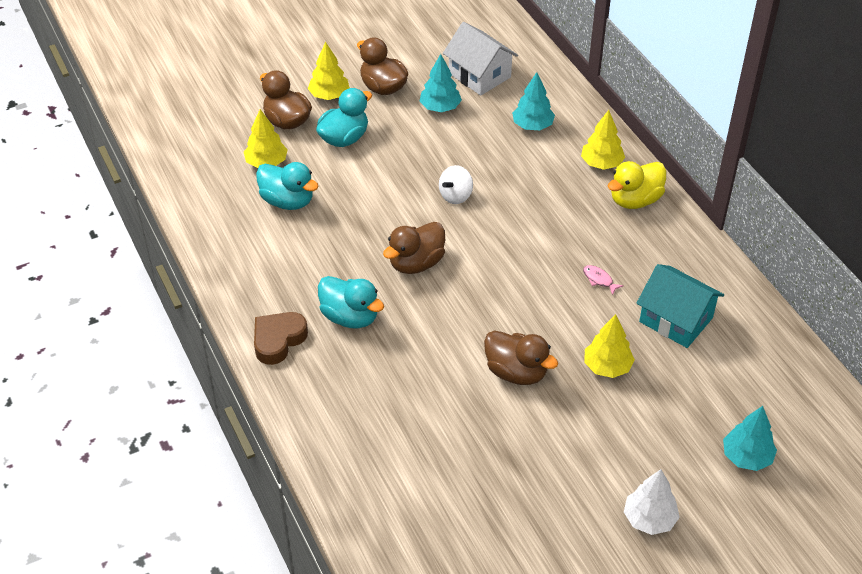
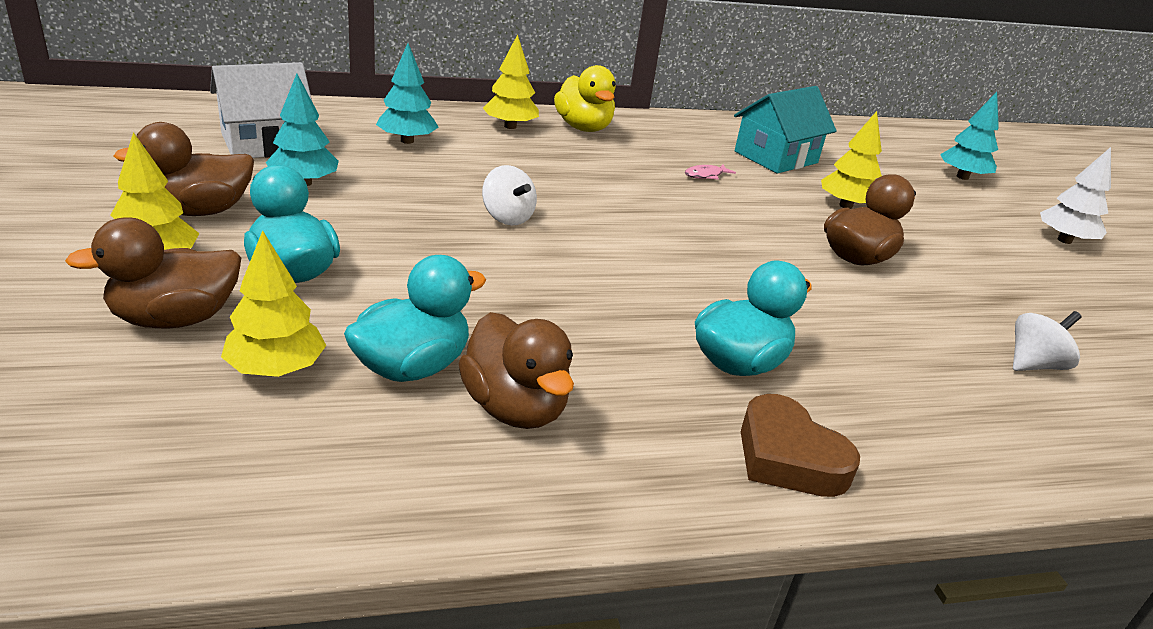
camera: 80 degrees left, 15 degrees down
(416, 263) = (635, 278): brown duck -> brown duck (515, 408)
(421, 461) = (1033, 365): none -> white spinning top

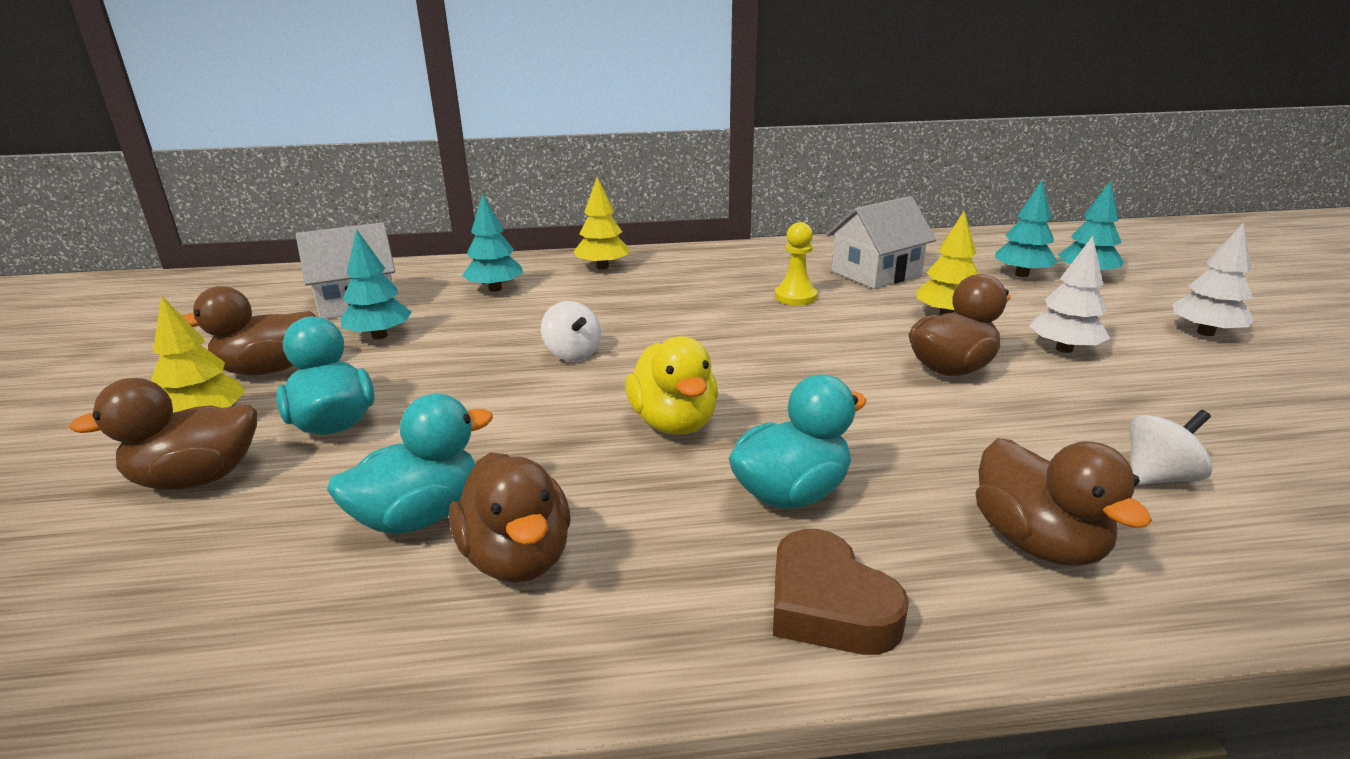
camera: 10 degrees right, 5 degrees down
(276, 369) = (276, 526): yellow tree -> none
(583, 128) = (677, 262): yellow duck -> yellow duck (674, 423)
(705, 175) = (795, 297): pink fish -> yellow pawn
(776, 157) = (876, 273): turquoise house -> white house
(906, 170) = (1022, 274): none -> turquoise tree
(945, 414) = (1037, 542): none -> brown duck
(950, 246) = (1064, 349): none -> white tree

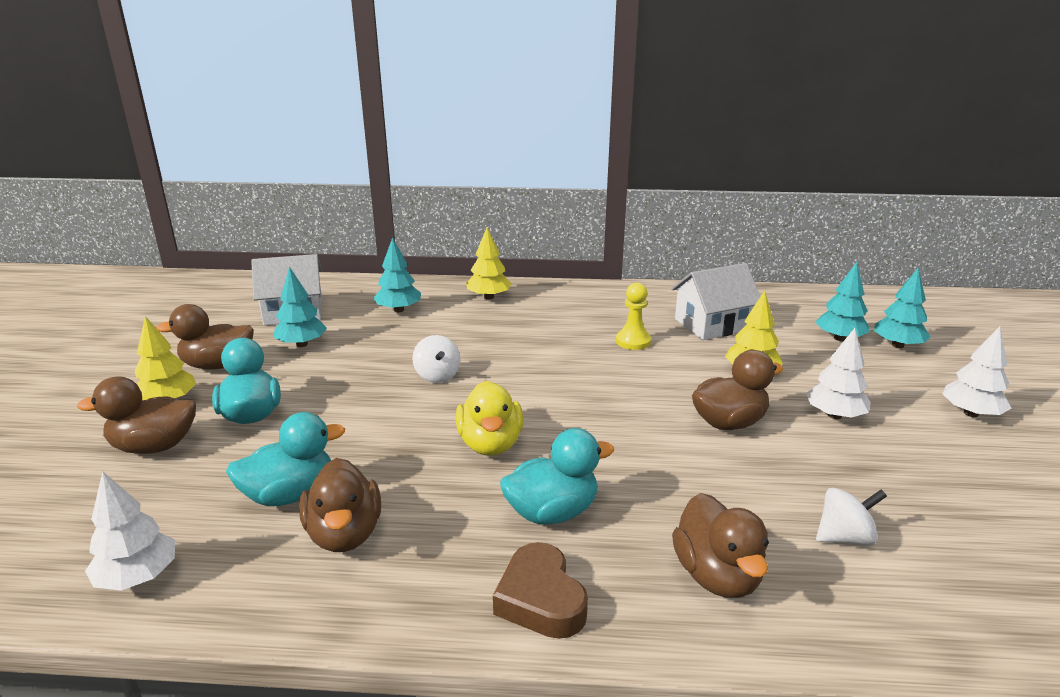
camera: 10 degrees right, 0 degrees up
(210, 664) = (137, 577): none -> white tree

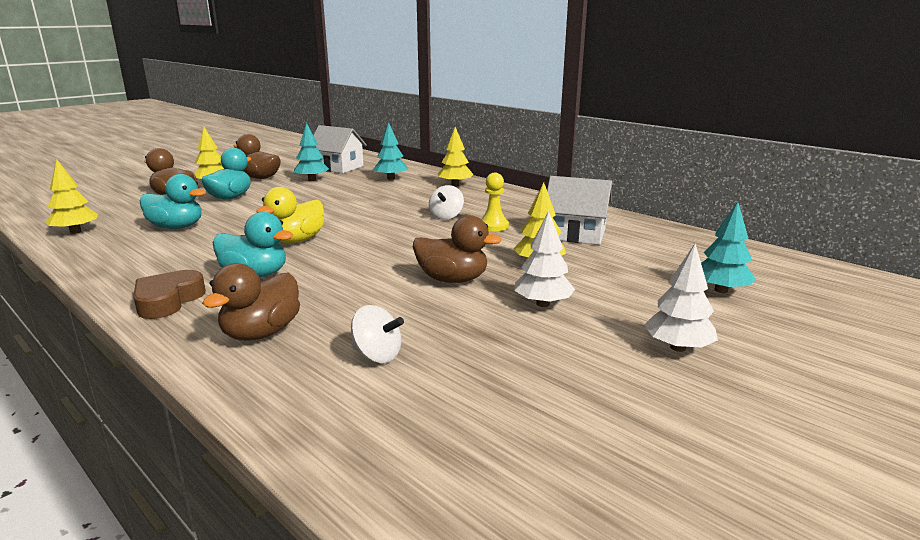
camera: 40 degrees right, 5 degrees down
(137, 577) = (75, 231): white tree -> yellow tree
(344, 534) = (161, 247): brown duck -> none
(437, 376) = (341, 208): white spinning top -> white spinning top (446, 217)
(839, 338) = (671, 270): turquoise tree -> none

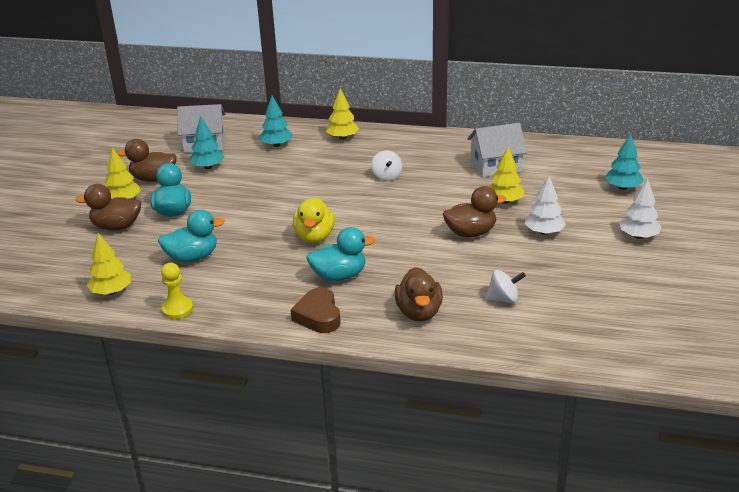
camera: 30 degrees left, 10 degrees up
(493, 226) = (432, 176): yellow pawn -> yellow pawn (177, 309)

